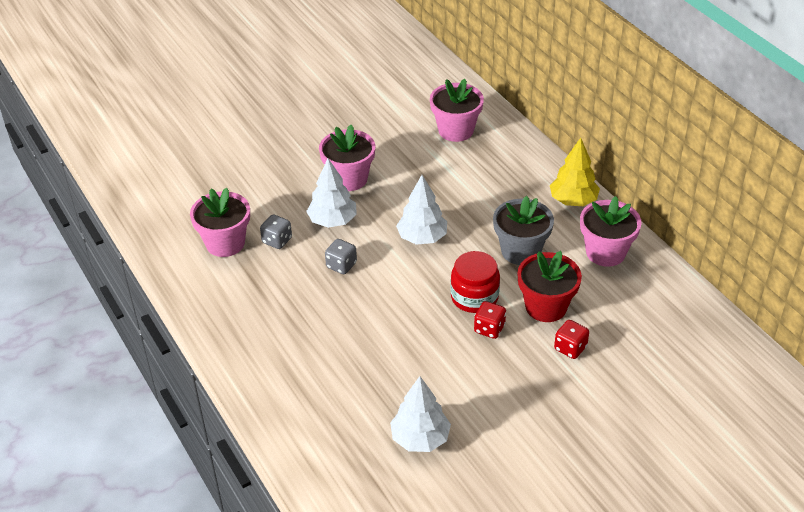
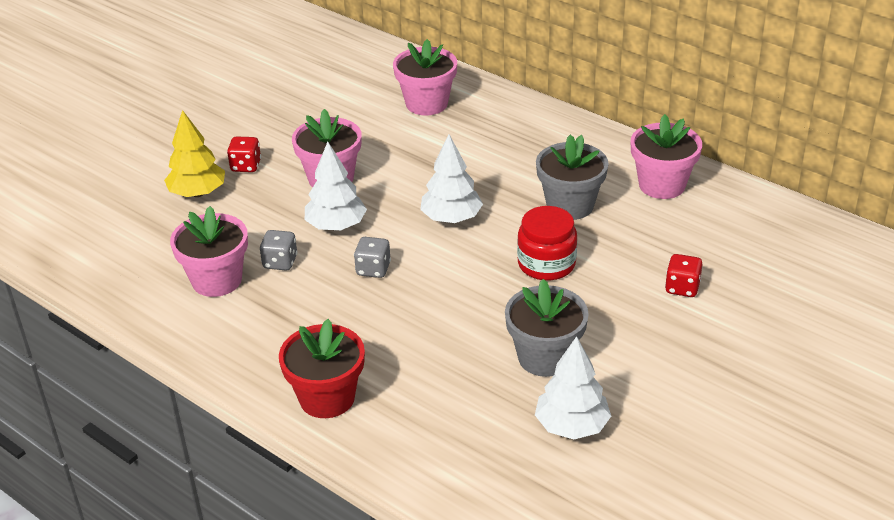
camera: 20 degrees left, 5 degrees down
(430, 376) = (545, 357): none -> grey flower pot
(489, 329) = (582, 291): red dice -> red dice (246, 166)
(546, 307) = (631, 253): red flower pot -> red flower pot (327, 398)
(573, 201) = (597, 143): yellow tree -> yellow tree (198, 193)

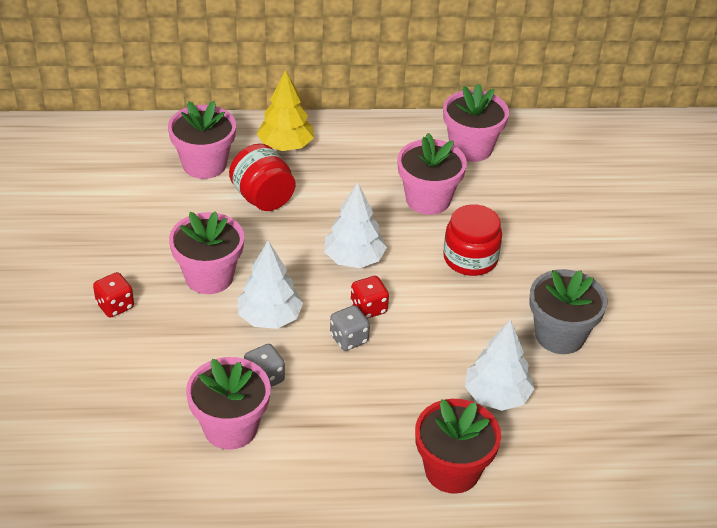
camera: 45 degrees left, 5 degrees up
(198, 193) = (103, 356): yellow tree -> yellow tree (286, 145)
(439, 145) = (263, 197): none -> red jar
(570, 205) = (428, 199): grey flower pot -> pink flower pot
(572, 426) = (639, 377): white tree -> white tree (496, 396)
(682, 288) = (580, 225): red dice -> red dice (368, 308)

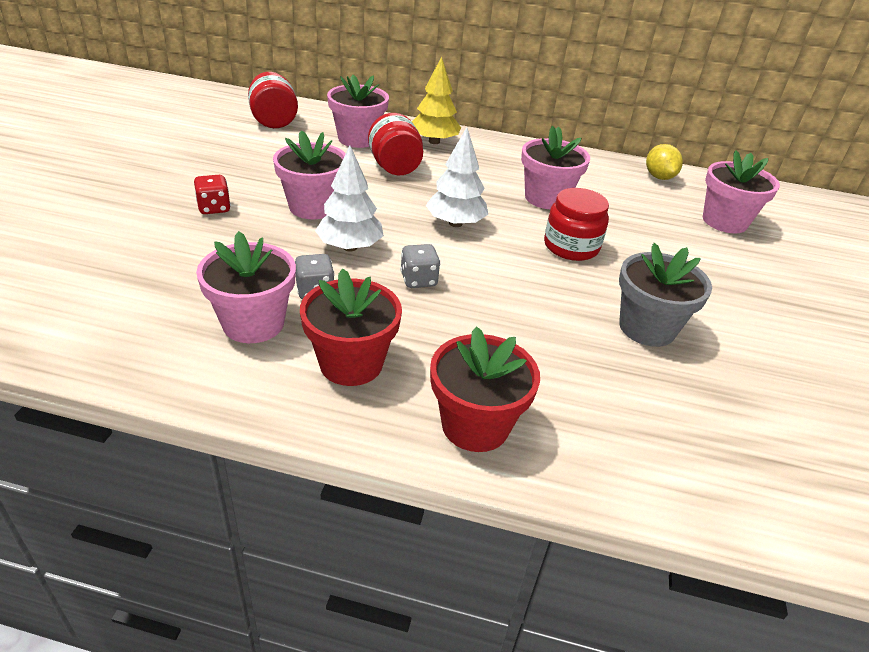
camera: 15 degrees right, 5 degrees down
(100, 161) = (274, 121): none -> red jar
(332, 443) = (351, 363): none -> red flower pot
(368, 308) = (451, 261): red dice -> none
(471, 148) = (601, 174): pink flower pot -> pink flower pot (724, 221)
(496, 396) = (556, 365): white tree -> none
(529, 136) = (659, 177): none -> yellow lemon

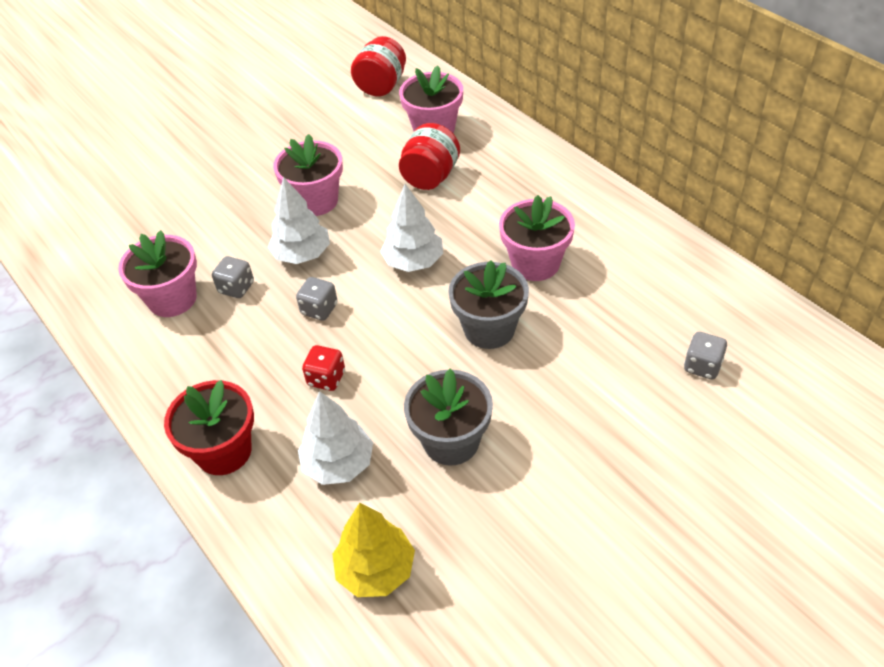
camera: 45 degrees right, 10 degrees up
(214, 208) = (244, 177): red dice -> red dice (326, 378)
(351, 363) = (198, 361): red flower pot -> none
(434, 141) = (504, 153): yellow tree -> yellow tree (376, 570)
(571, 247) = (489, 329): red jar -> grey flower pot
(589, 384) = (338, 464): none -> white tree
(659, 177) = (704, 280): yellow lemon -> none
(724, 221) = (702, 366): pink flower pot -> grey dice

